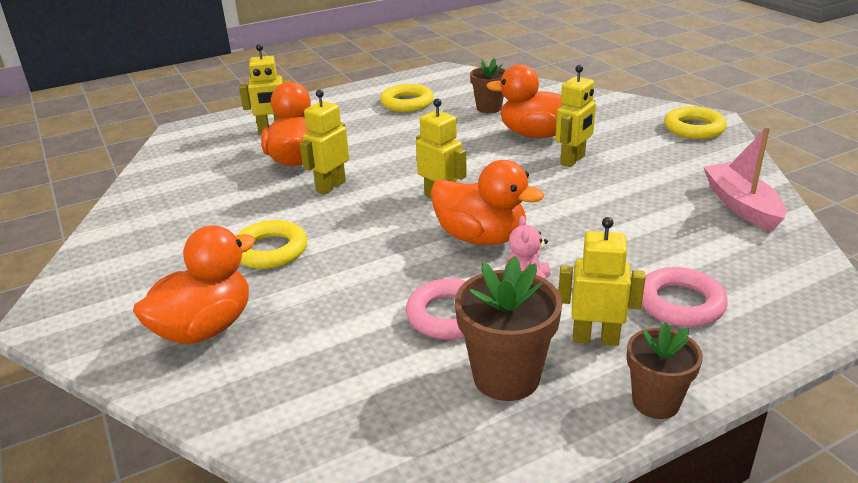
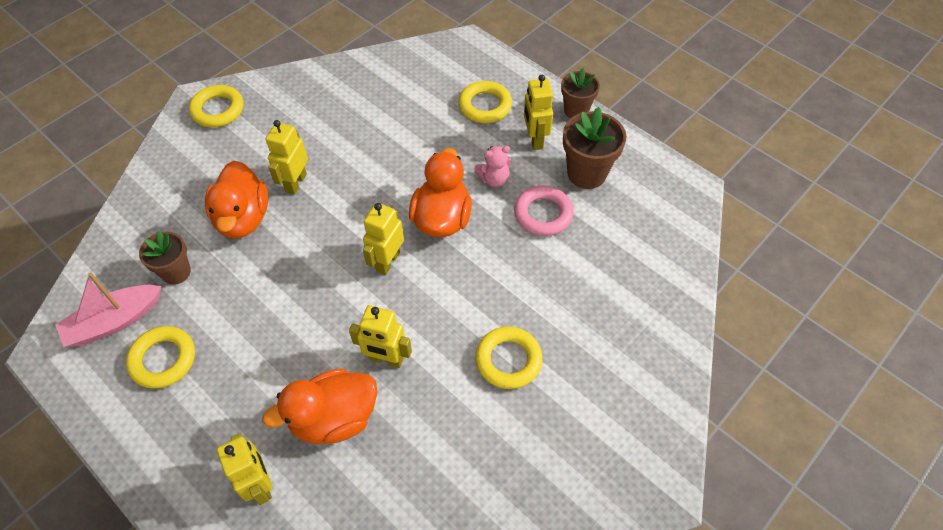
camera: 110 degrees left, 25 degrees up
(205, 328) = (619, 356): orange duck -> none
(573, 160) = (295, 183): yellow robot -> yellow robot turned 90 degrees counterclockwise
(680, 303) = (485, 106): pink ring -> yellow ring
(741, 206) = (354, 81): pink boat -> pink boat (114, 322)

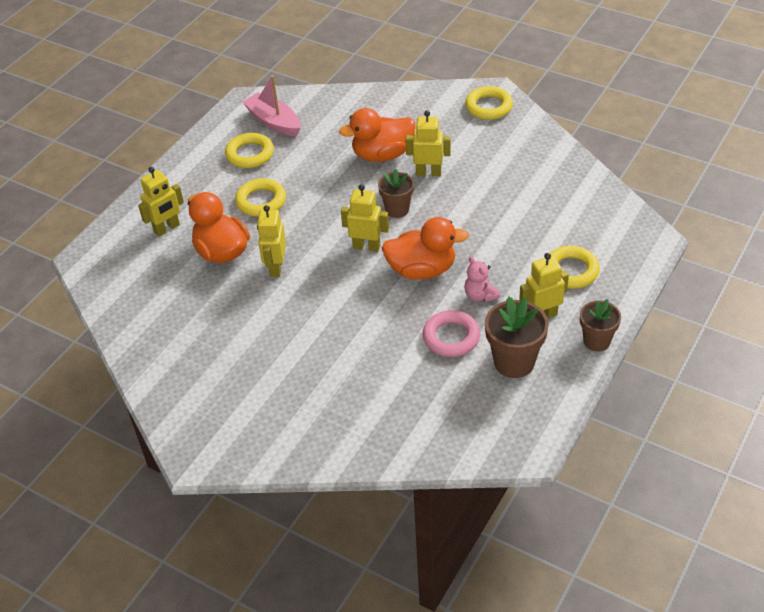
camera: 80 degrees right, 10 degrees down
(176, 272) = (322, 137): brown flower pot -> brown flower pot (397, 209)
(508, 360) = (291, 340): yellow ring -> yellow ring (261, 201)

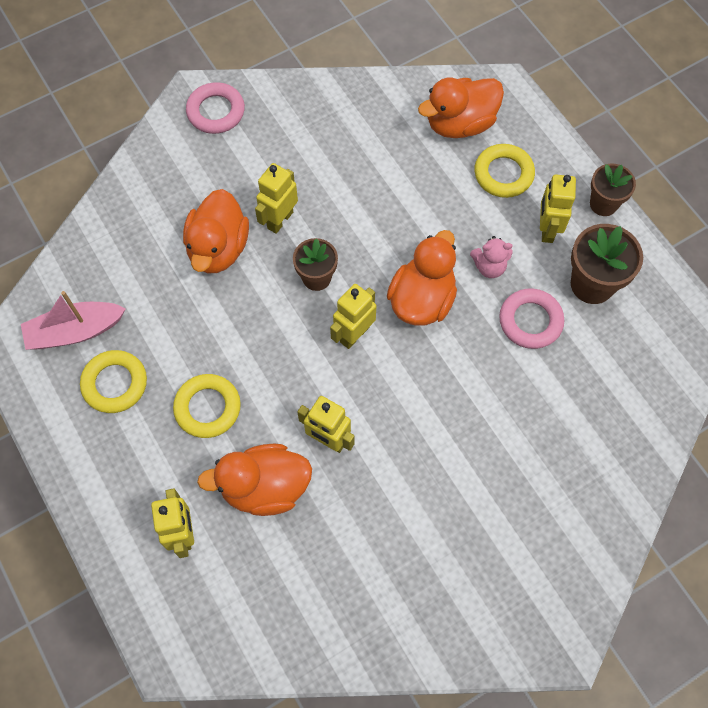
camera: 65 degrees left, 20 degrees up
(489, 107) = (216, 111): yellow ring -> pink ring
(594, 229) = (460, 124): none -> orange duck

